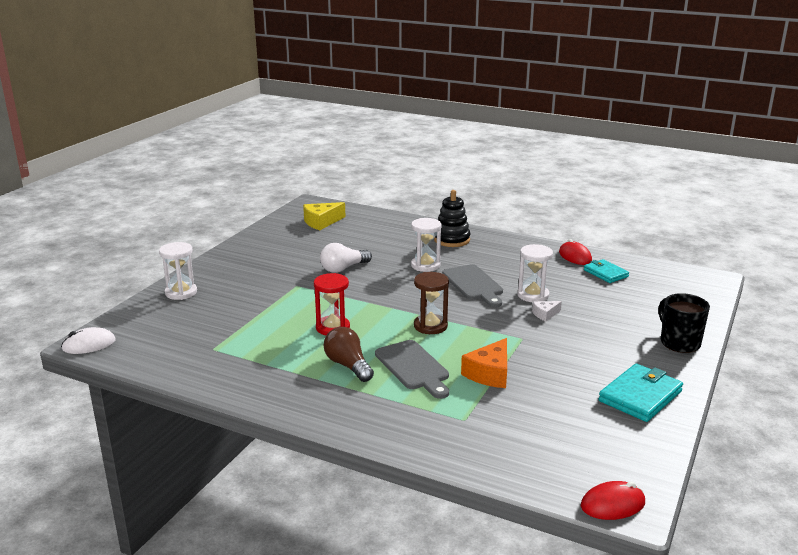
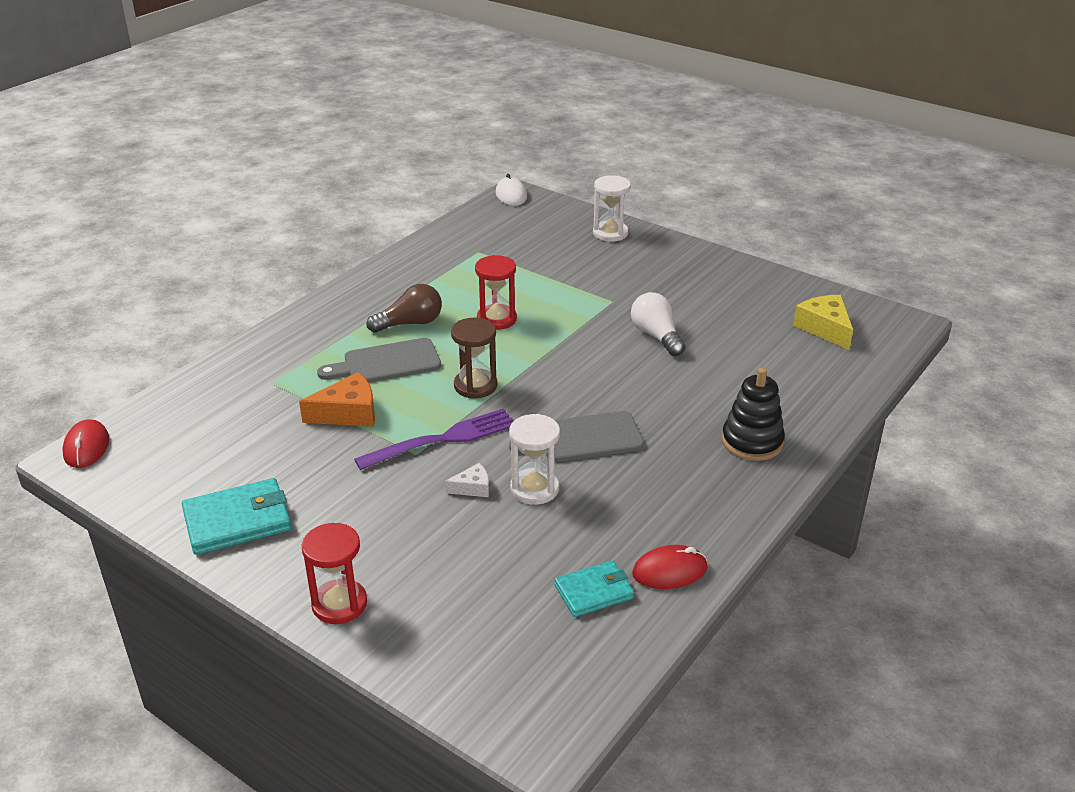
camera: 100 degrees right, 10 degrees up
(425, 265) = (656, 404): white hourglass -> none
(490, 373) = (348, 413): orange cheese -> orange cheese turned 120 degrees clockwise
(501, 330) = (443, 439): none -> purple fork
(545, 314) = (472, 488): white cheese -> white cheese turned 90 degrees clockwise
(640, 396) = (237, 521): turquoise wallet -> turquoise wallet turned 75 degrees counterclockwise
(679, 343) = (339, 604): black mug -> red hourglass

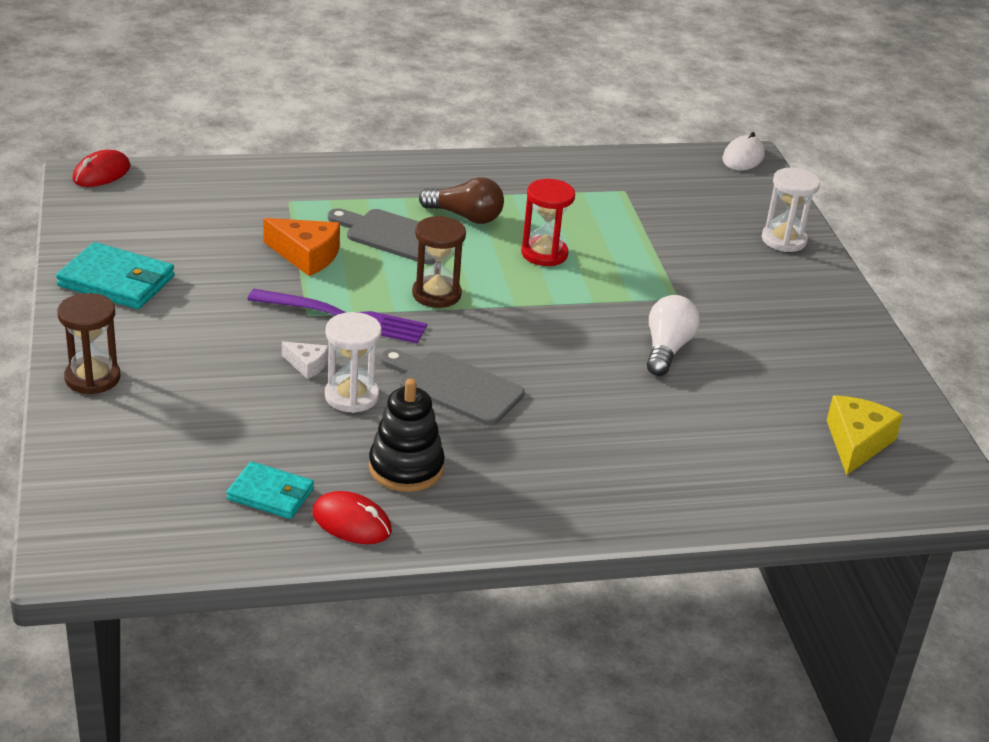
camera: 40 degrees right, 0 degrees up
(339, 604) = (92, 378): red hourglass -> brown hourglass
(752, 442) = (598, 483): black stacking toy -> black stacking toy (406, 468)

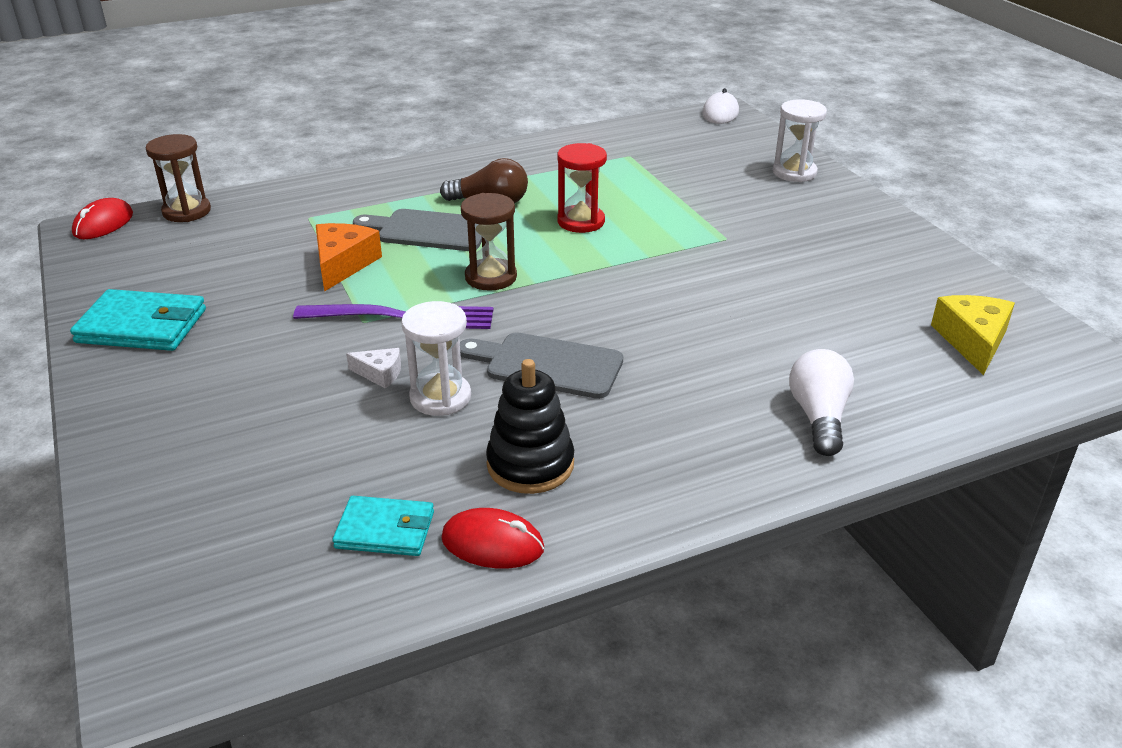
camera: 10 degrees left, 0 degrees up
(92, 378) = (135, 436): brown hourglass -> brown hourglass (186, 211)
(306, 255) = (343, 264): orange cheese -> orange cheese turned 90 degrees counterclockwise
(667, 349) = (742, 287): white light bulb -> white light bulb (818, 417)

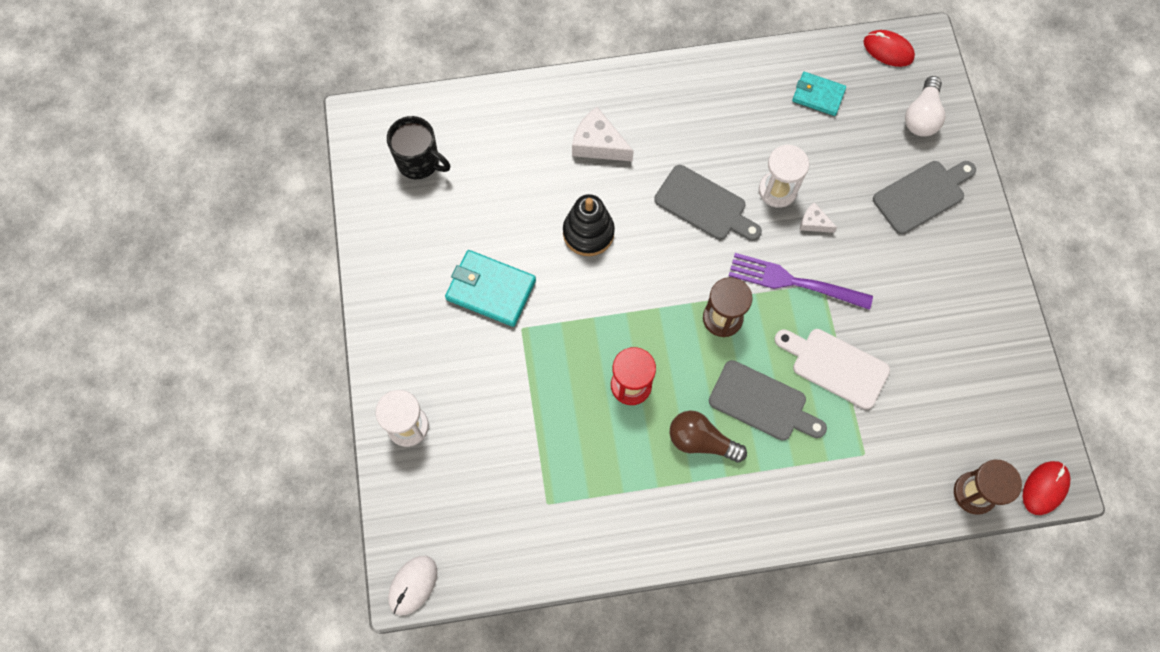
camera: 165 degrees left, 35 degrees up
(142, 326) = (980, 316): turquoise wallet -> turquoise wallet (490, 289)
(203, 430) = (922, 195): none -> grey cutting board
(343, 264) = (835, 366): orange cheese -> white cutting board
(492, 544) = (764, 74): red mouse -> red mouse (888, 50)
(530, 465) = (734, 122): black stacking toy -> black stacking toy (588, 233)
(736, 401) = (598, 144): none -> white cheese
(818, 417) = (556, 120): white light bulb -> white light bulb (922, 116)
(972, 341) = (419, 162): yellow cheese -> black mug

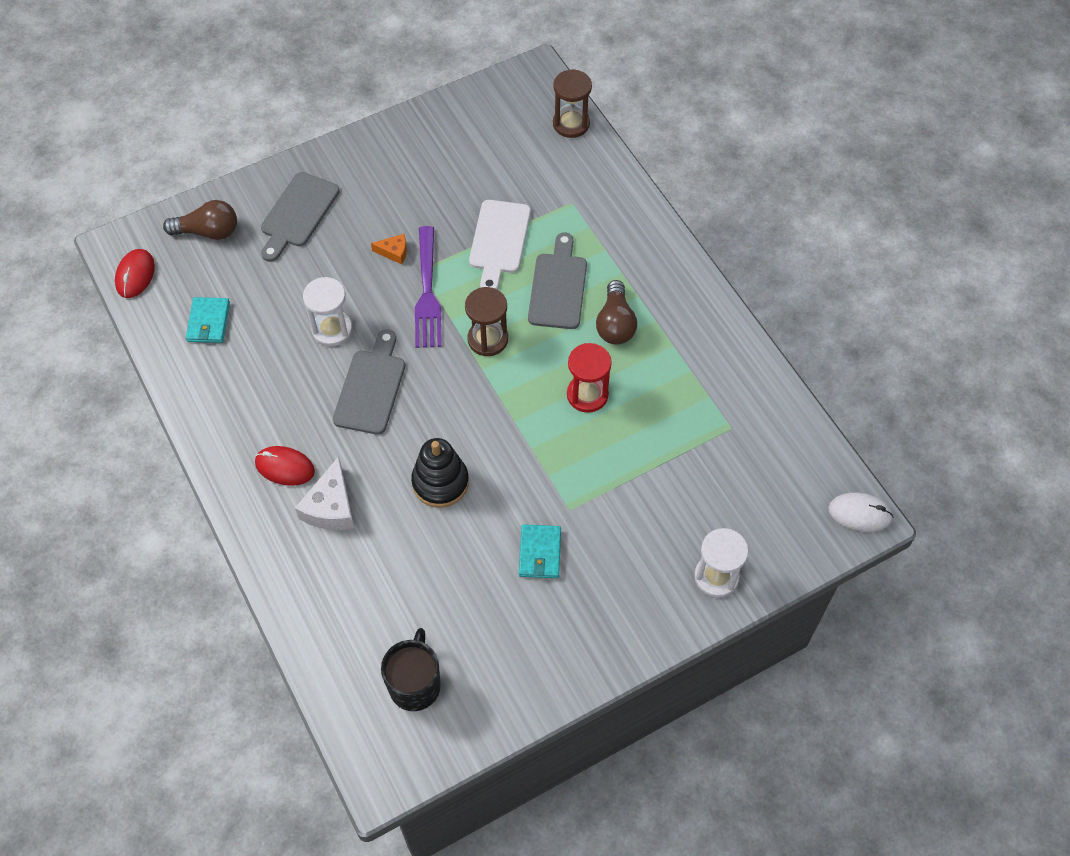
camera: 110 degrees left, 10 degrees down
(490, 289) = (539, 553): turquoise wallet -> turquoise wallet, size x0.65
(814, 222) = (358, 291): white cheese -> none
(850, 266) = (394, 252): none -> orange cheese
(922, 116) = (208, 231): white light bulb -> brown light bulb
(922, 195) = (297, 214): grey cutting board -> grey cutting board turned 105 degrees counterclockwise
(1045, 488) = (545, 81): red mouse -> red mouse (285, 467)

